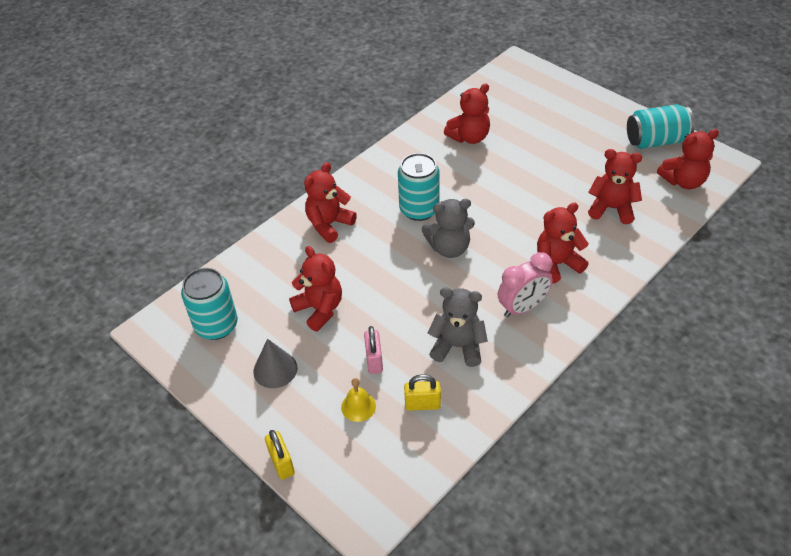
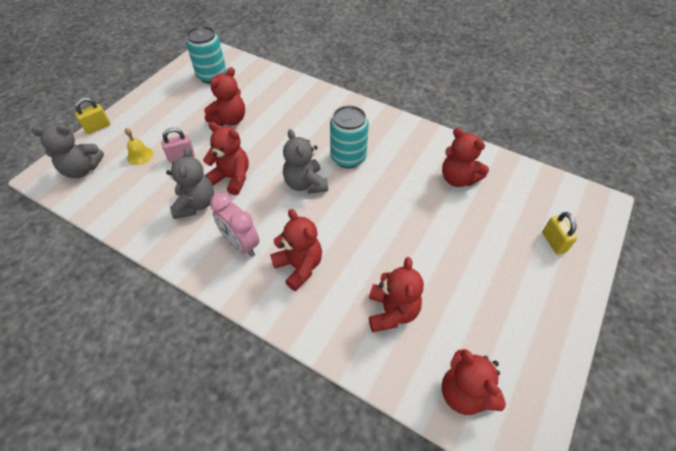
camera: 75 degrees right, 5 degrees up
(275, 369) = (174, 109): grey cone -> none
(329, 224) = (317, 109): red teddy bear -> red teddy bear (232, 178)
(366, 474) = (82, 169): none -> grey teddy bear
(422, 404) = (139, 190): yellow padlock -> yellow padlock (553, 242)
(656, 141) = (530, 357): turquoise can -> none

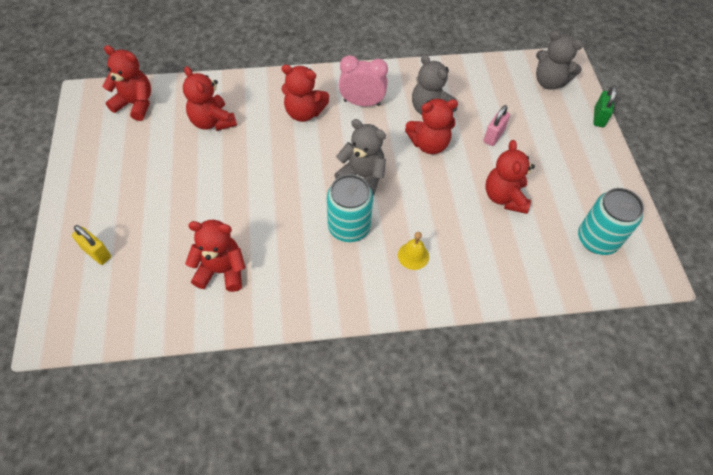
camera: 140 degrees right, 5 degrees up
(82, 169) = (549, 82): grey teddy bear -> grey teddy bear turned 105 degrees counterclockwise
(98, 127) = (599, 117): yellow padlock -> green padlock
(140, 155) = (526, 117): yellow bell -> yellow bell (413, 255)

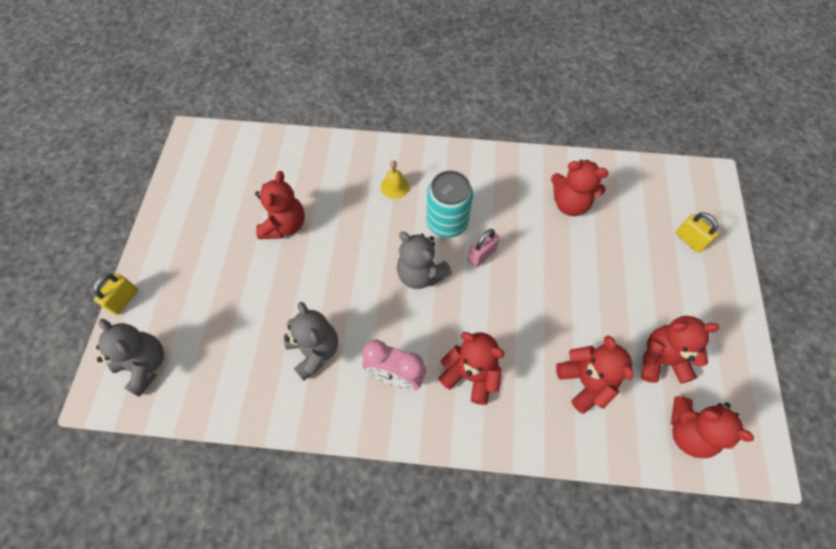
camera: 165 degrees left, 5 degrees up
(429, 144) = (335, 301): red teddy bear -> red teddy bear (661, 360)
(493, 136) = (258, 297): pink padlock -> pink padlock (481, 255)
(597, 239) = (223, 171): turquoise can -> none
(599, 117) = (124, 300): green padlock -> yellow padlock

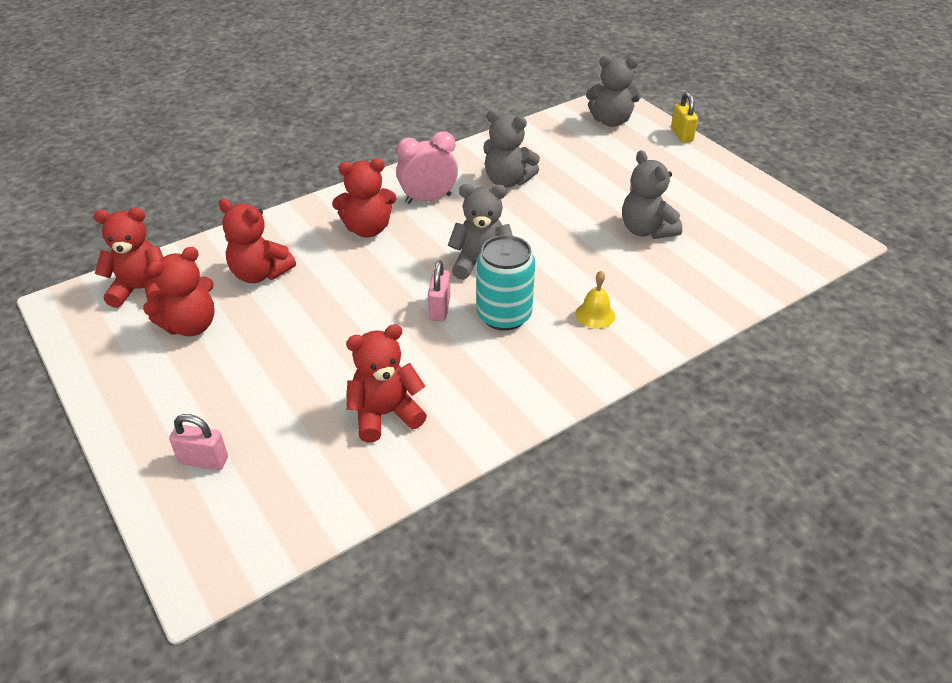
camera: 140 degrees right, 20 degrees down
(284, 225) = (646, 230): red teddy bear -> grey teddy bear
(689, 240) = (203, 460): yellow padlock -> pink padlock

